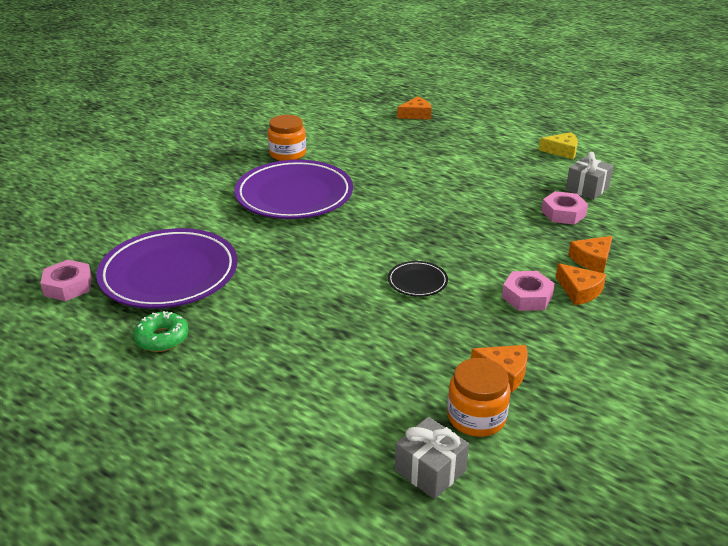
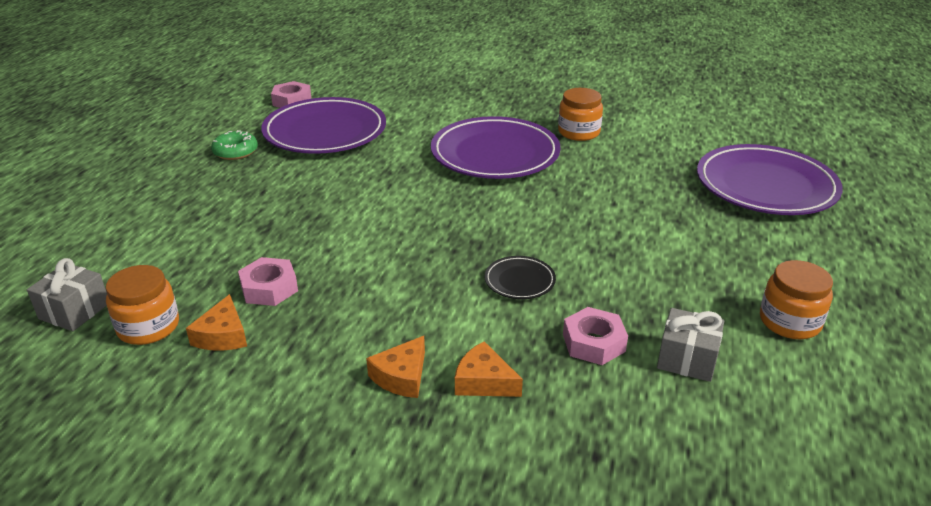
camera: 70 degrees right, 0 degrees up
(416, 114) = (765, 186): orange cheese -> purple plate
(417, 282) = (368, 254): black plate -> black plate (519, 281)
(527, 296) = (371, 334): pink nut -> pink nut (269, 288)
(562, 151) = (789, 322): yellow cheese -> orange jar

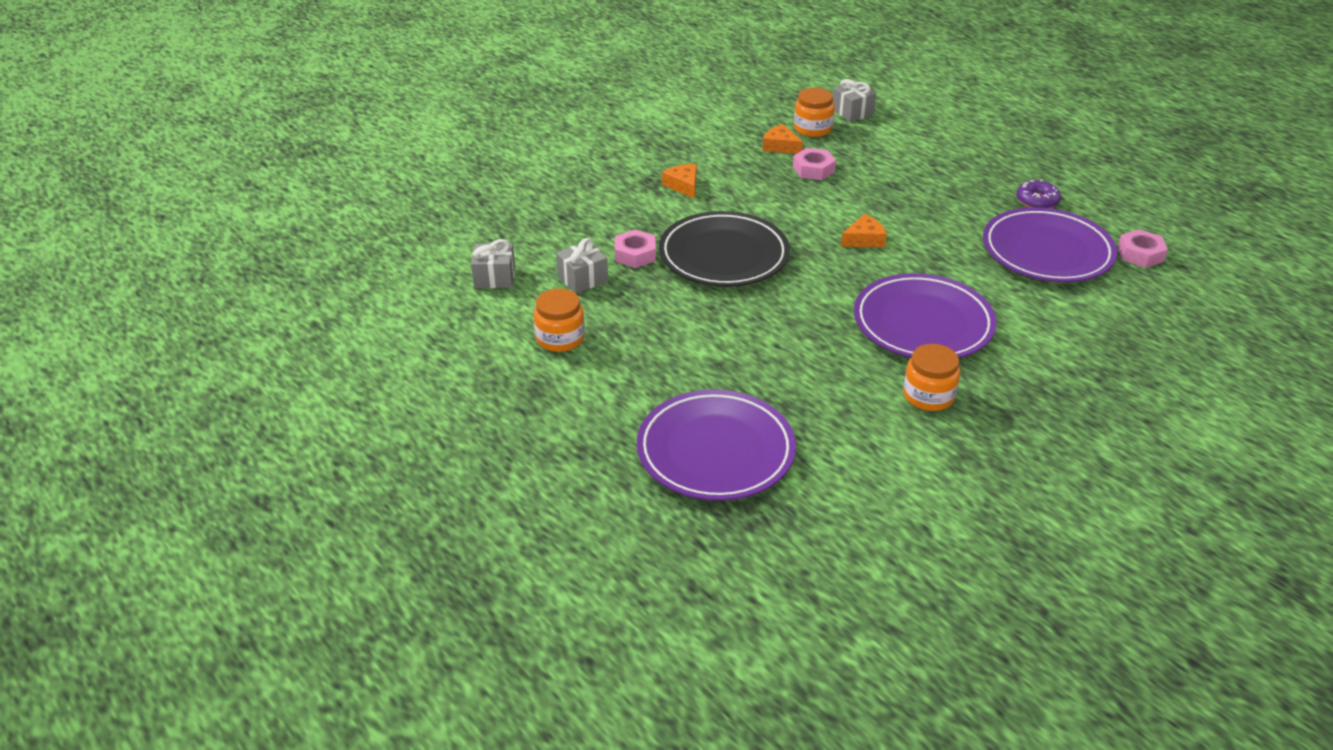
camera: 125 degrees right, 5 degrees up
(235, 152) = (1037, 201): green donut -> purple donut
(484, 381) = (649, 207): orange cheese -> orange cheese (864, 239)
(519, 281) = (723, 255): black plate -> black plate, size x2.31
(788, 437) = (494, 277): none -> grey gift

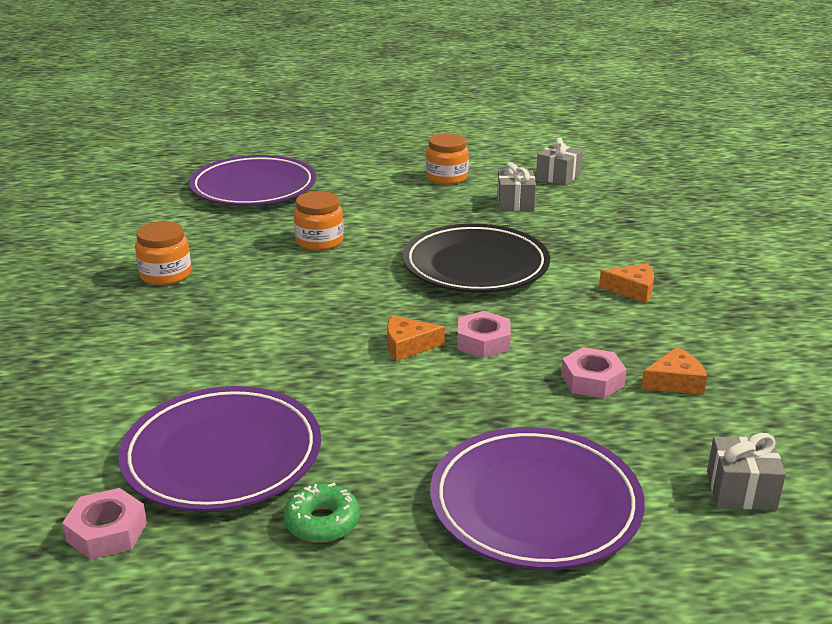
camera: 125 degrees right, 10 degrees down
(635, 254) = (527, 231): pink nut -> pink nut (483, 342)
(813, 128) = (709, 428): orange jar -> orange jar (319, 241)
(864, 239) = (408, 346): orange cheese -> orange cheese turned 75 degrees clockwise
(923, 323) = (242, 314): purple plate -> purple plate (535, 504)
(1037, 201) = (322, 522): purple donut -> green donut

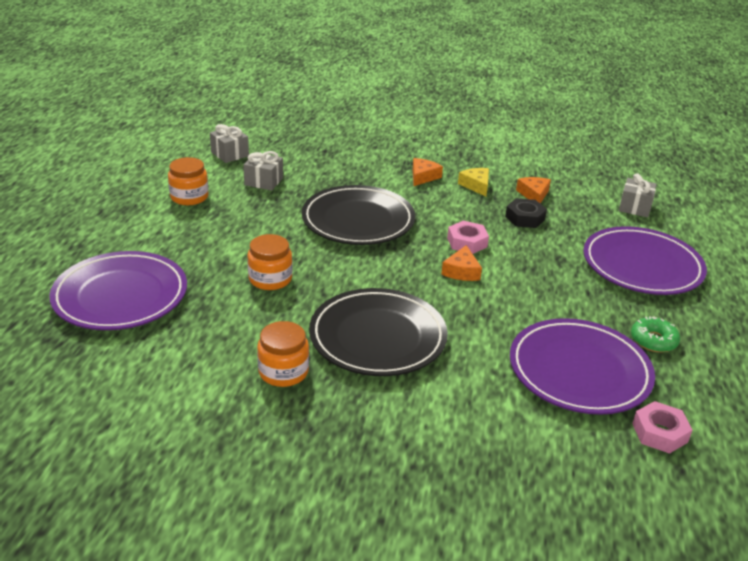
camera: 75 degrees left, 5 degrees up
(241, 312) = (377, 337): none -> black plate
(592, 380) = (525, 218): pink nut -> black nut
(651, 331) = (476, 185): none -> yellow cheese

